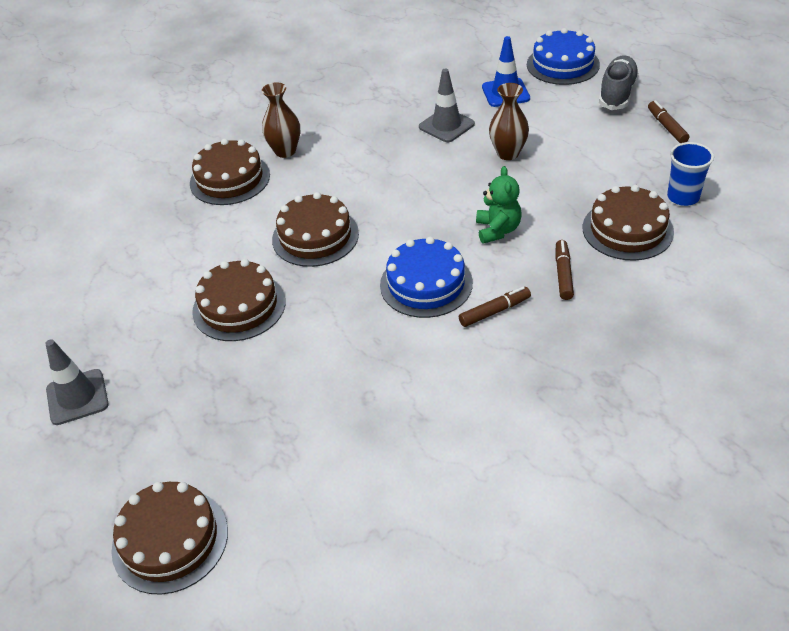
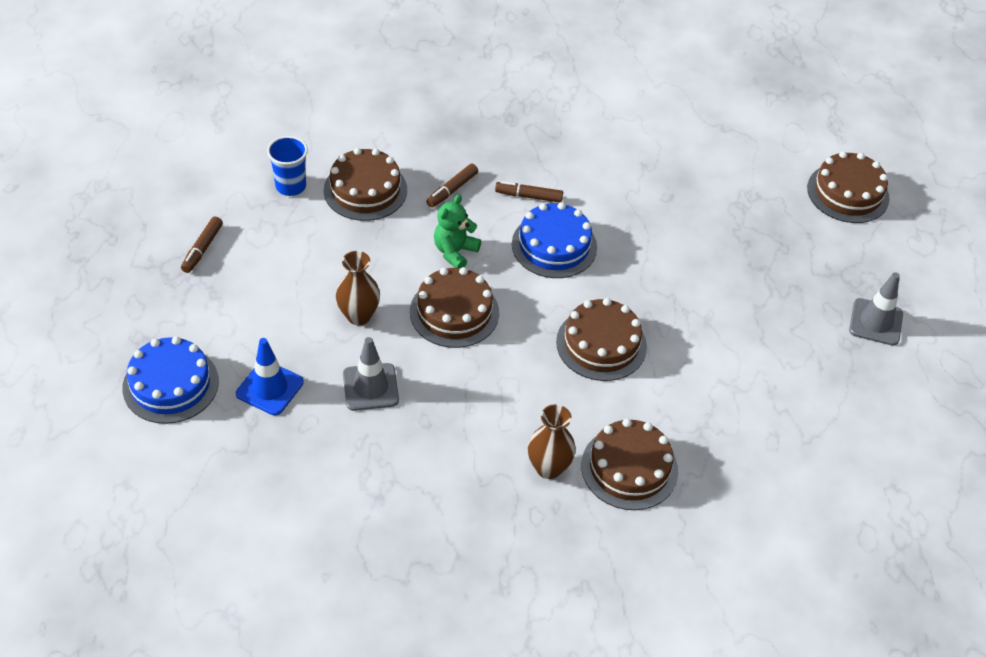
camera: 150 degrees left, 5 degrees up
(239, 306) = (710, 319): brown cake -> brown cake (454, 312)
(617, 93) = (182, 311): grey shoe -> none

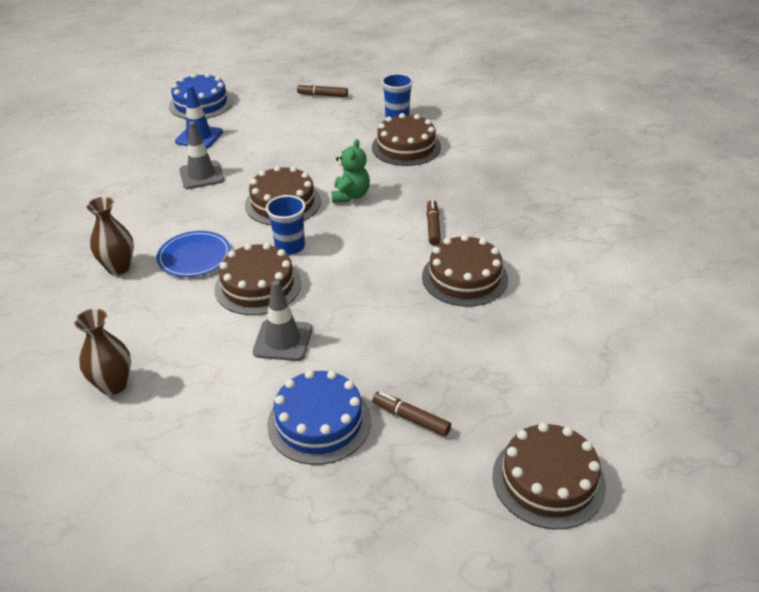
camera: 85 degrees right, 10 degrees down
(358, 316) = (271, 161): brown vase -> brown vase (113, 385)
(452, 190) = (423, 186): brown marker -> brown marker (411, 418)
(455, 252) = (350, 196): green teddy bear -> green teddy bear turned 75 degrees clockwise
(539, 313) = (290, 247): none -> blue cup
(541, 397) = (194, 257): none -> blue plate
(554, 245) = (374, 247): blue cake -> blue cake (319, 422)
(629, 468) = (114, 314): brown cake -> brown cake (464, 277)
(875, 322) = (322, 511): grey traffic cone -> grey traffic cone (283, 340)

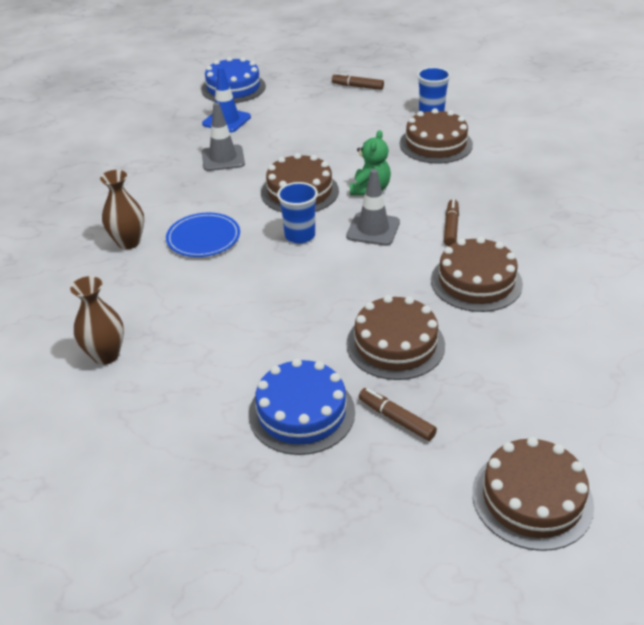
camera: 10 degrees right, 0 degrees up
(258, 286) = (261, 271): brown cake -> brown cake (395, 344)
(283, 340) = (278, 328): grey traffic cone -> grey traffic cone (373, 229)

